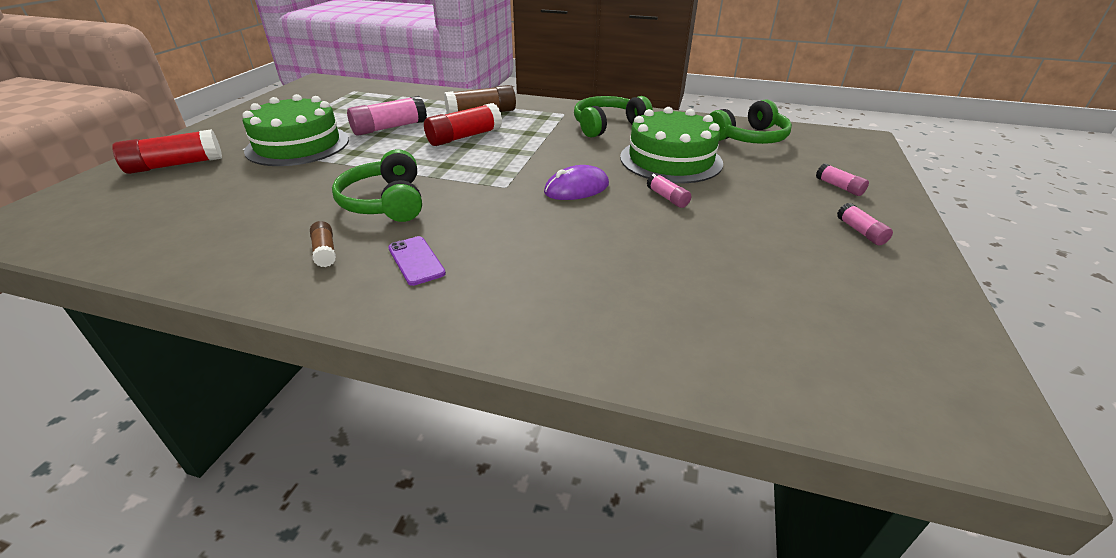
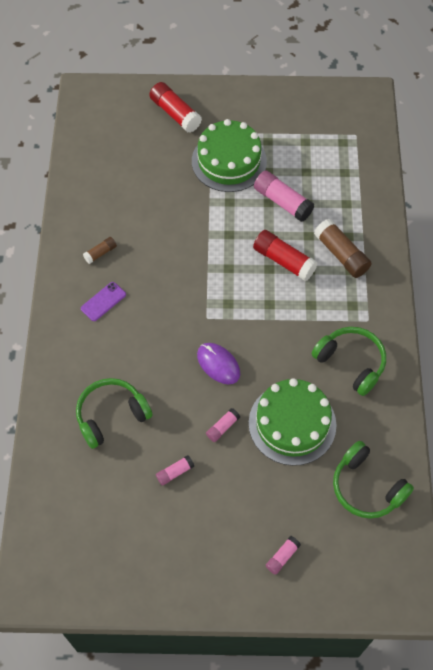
camera: 75 degrees right, 25 degrees up
(385, 202) = (163, 256): green headphones -> green headphones (111, 415)
(860, 232) = (209, 561): pink glue stick -> pink glue stick (175, 472)

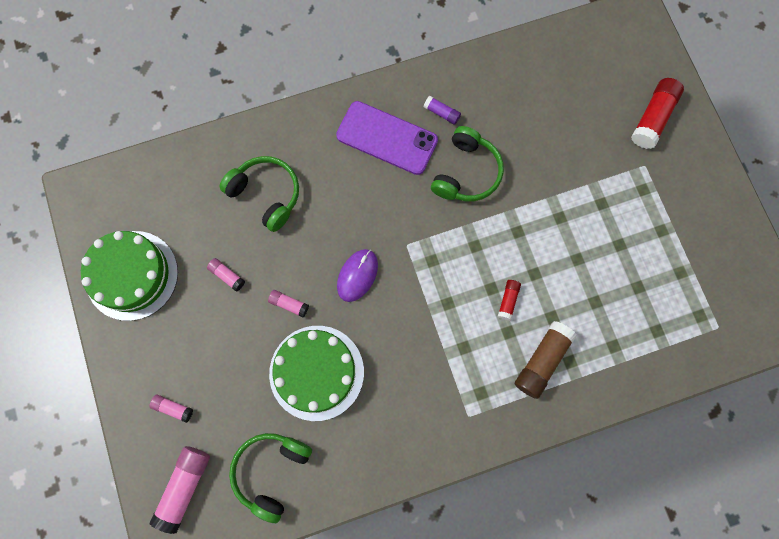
camera: 70 degrees right, 15 degrees up
(100, 253) = (441, 113): brown glue stick -> purple glue stick
(103, 301) = (387, 138): purple phone -> purple phone, size x1.99
(229, 161) = (614, 198): green cake -> green cake (132, 275)
(282, 202) = (585, 274): pink glue stick -> pink glue stick (185, 487)
(284, 261) = (508, 301): red glue stick -> red glue stick, size x0.53
(351, 362) = (409, 413): green headphones -> green headphones (466, 173)

